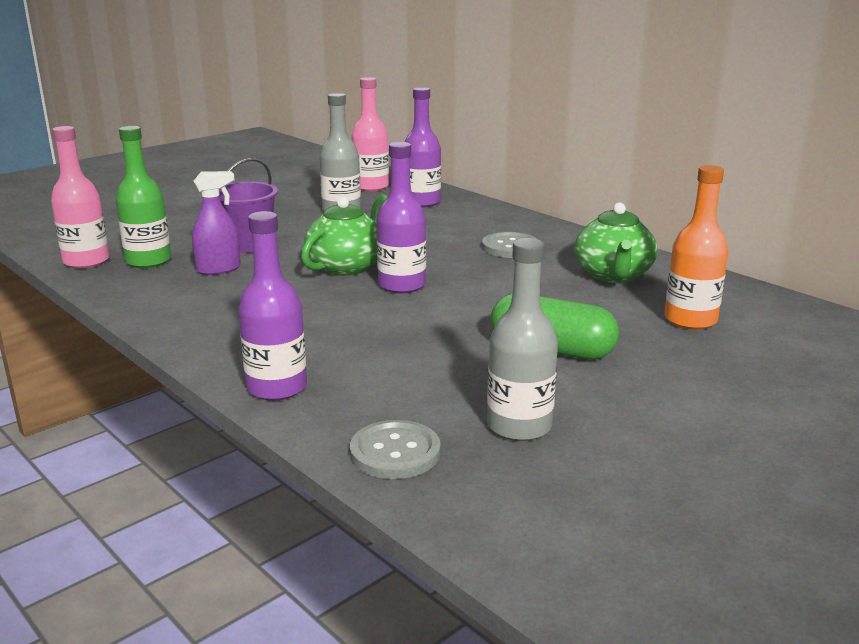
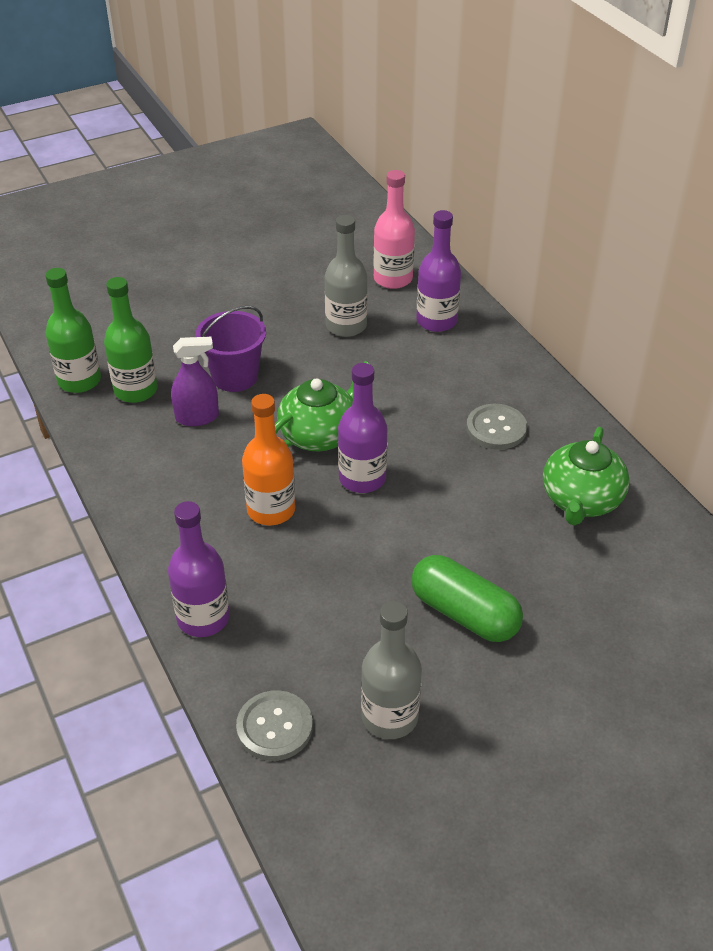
camera: 15 degrees right, 20 degrees up
(86, 261) = (79, 381): pink bottle -> green bottle
(690, 320) = (621, 594): orange bottle -> orange bottle (271, 510)

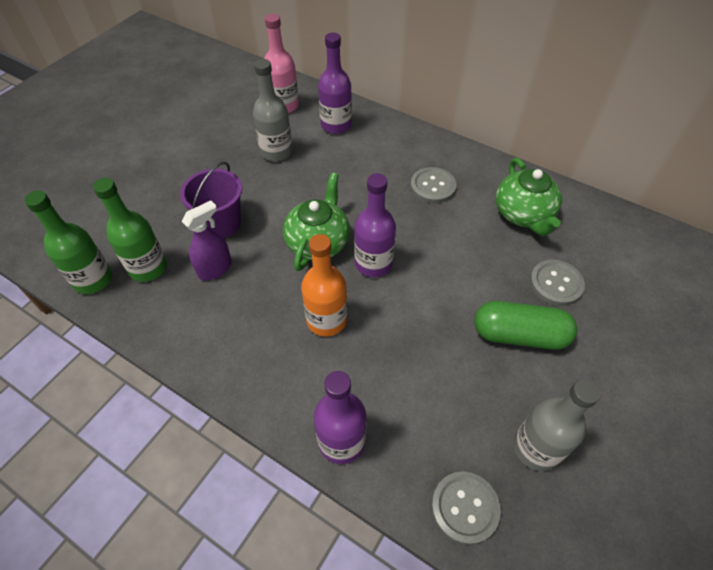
camera: 30 degrees left, 10 degrees up
(554, 585) = (556, 283): none -> grey button

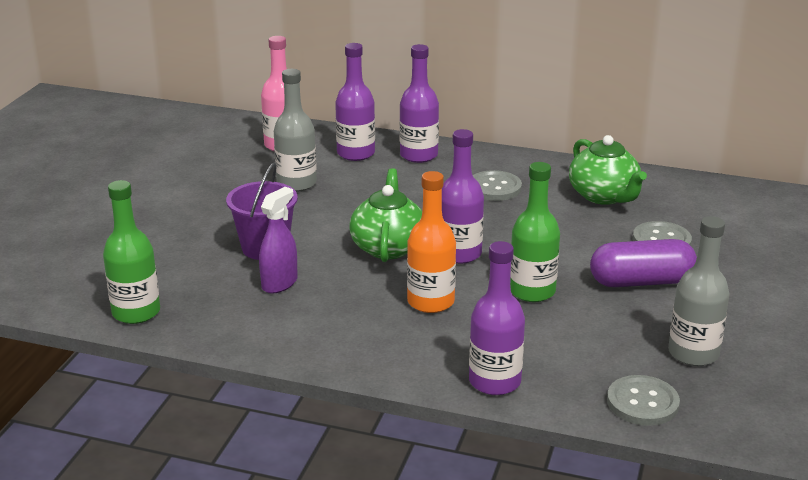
camera: 15 degrees left, 25 degrees down
(148, 267) = (198, 294): green bottle -> green bottle (532, 291)
(385, 136) = (419, 155): none -> purple bottle
(519, 335) = (641, 282): green capsule -> purple capsule

